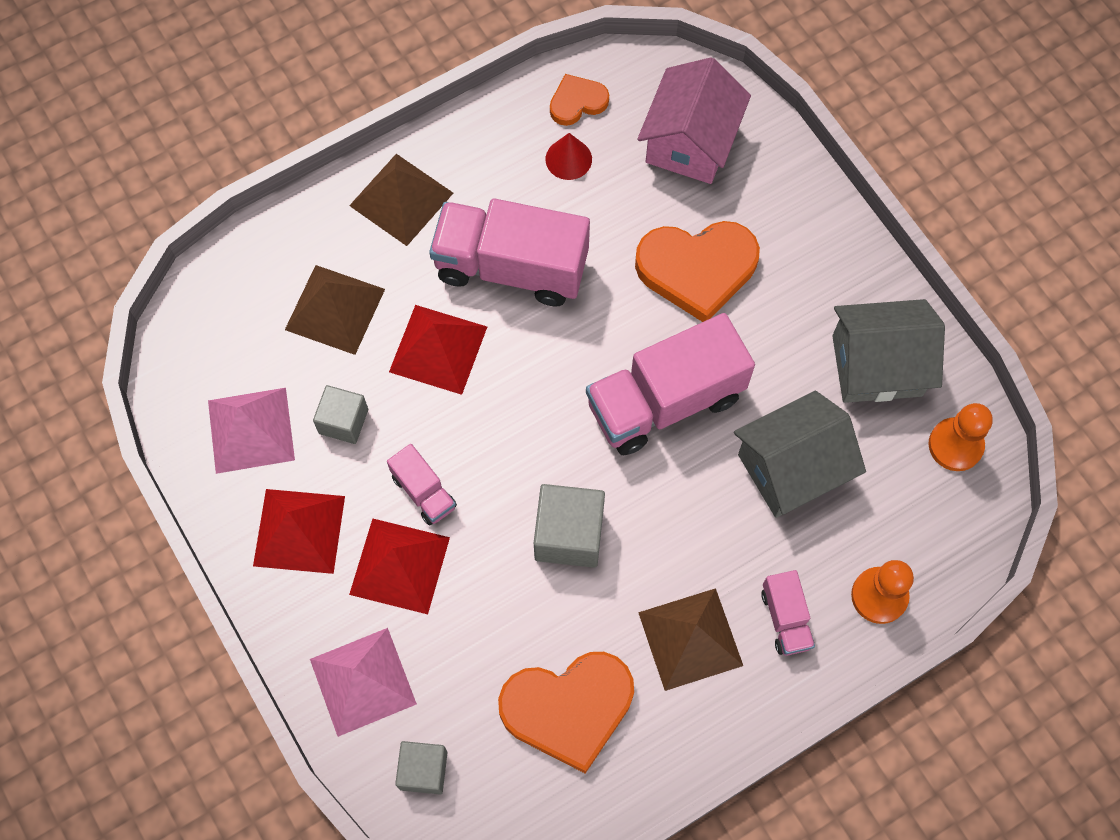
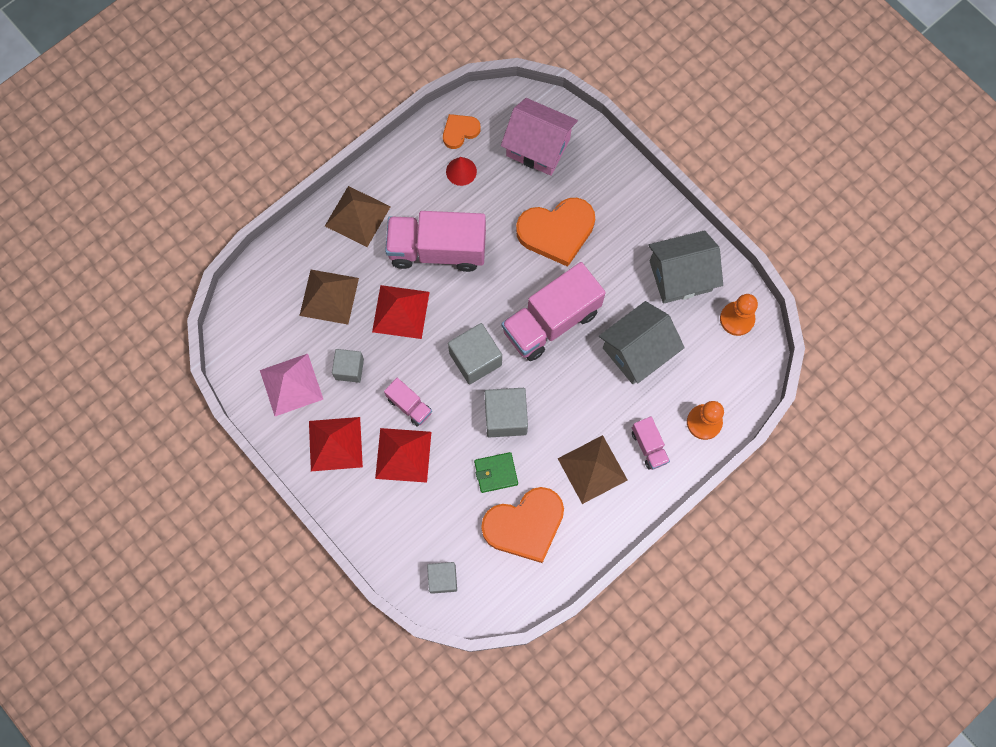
camera: 10 degrees left, 5 degrees up
(363, 681) = (394, 531): pink pyramid -> none
(538, 439) = (475, 359): none -> grey cube
(538, 618) = (496, 473): none -> green wallet
(690, 142) = (538, 147): pink house -> pink house turned 75 degrees counterclockwise

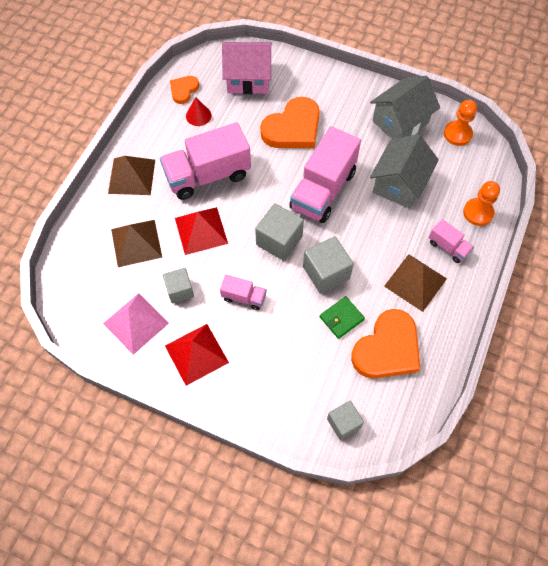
camera: 25 degrees left, 10 degrees down
(403, 455) = (258, 338): red pyramid -> none

